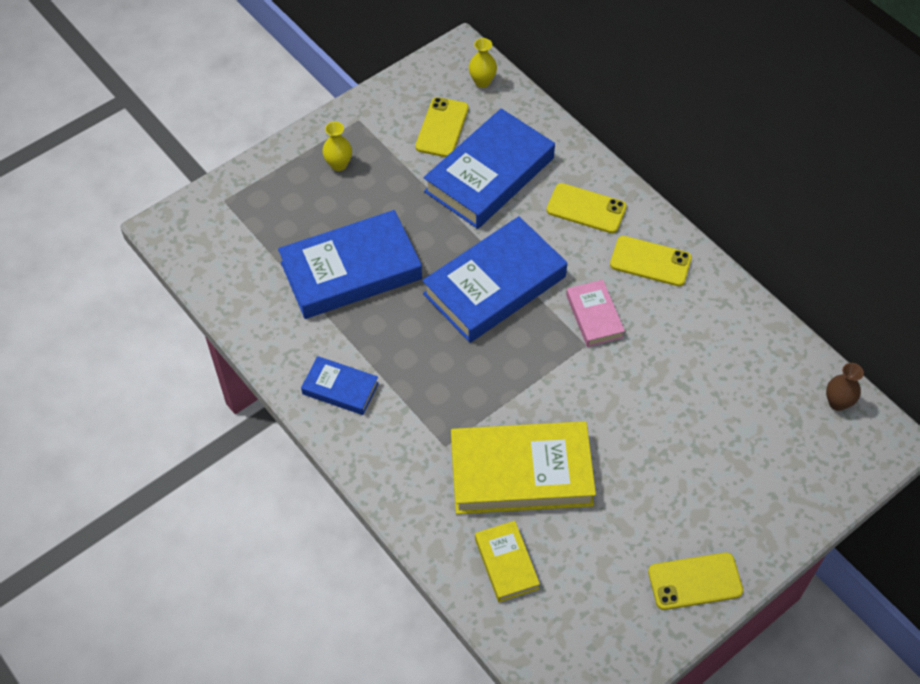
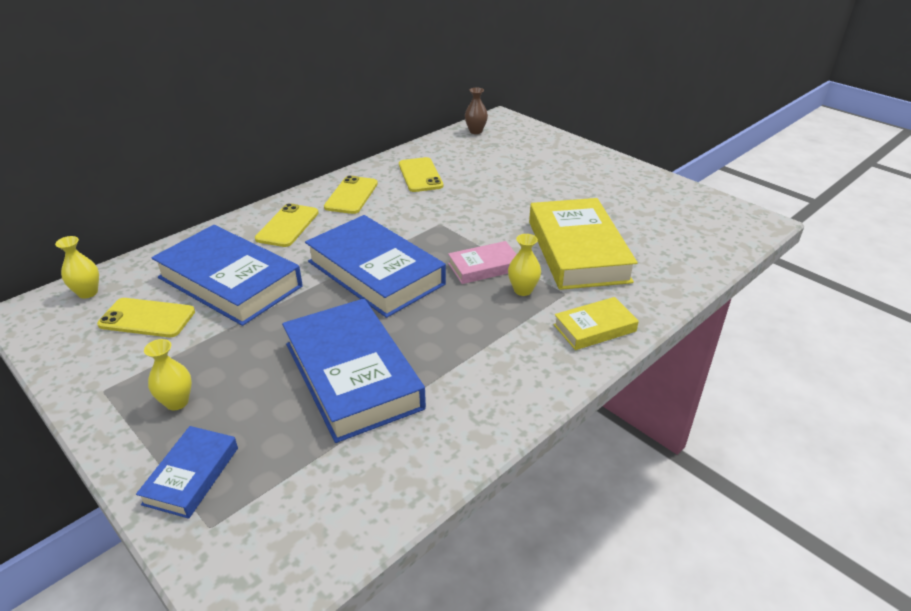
camera: 95 degrees left, 20 degrees down
(340, 388) = (517, 369): blue book -> blue book (191, 475)
(453, 409) = (523, 290): none -> yellow vase
(506, 563) = (666, 255): yellow book -> yellow book (594, 328)
(594, 316) = (409, 220): pink book -> pink book (484, 267)
(695, 581) = (636, 178): yellow phone -> yellow phone (420, 175)

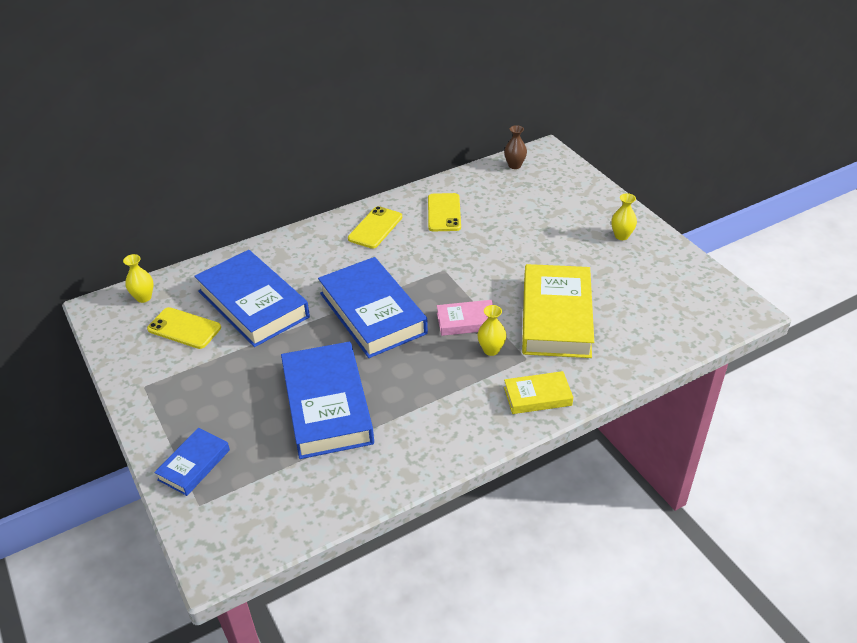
camera: 15 degrees right, 5 degrees up
(177, 402) = (194, 405): yellow vase -> yellow vase (621, 236)
(287, 226) = (312, 253): yellow phone -> none

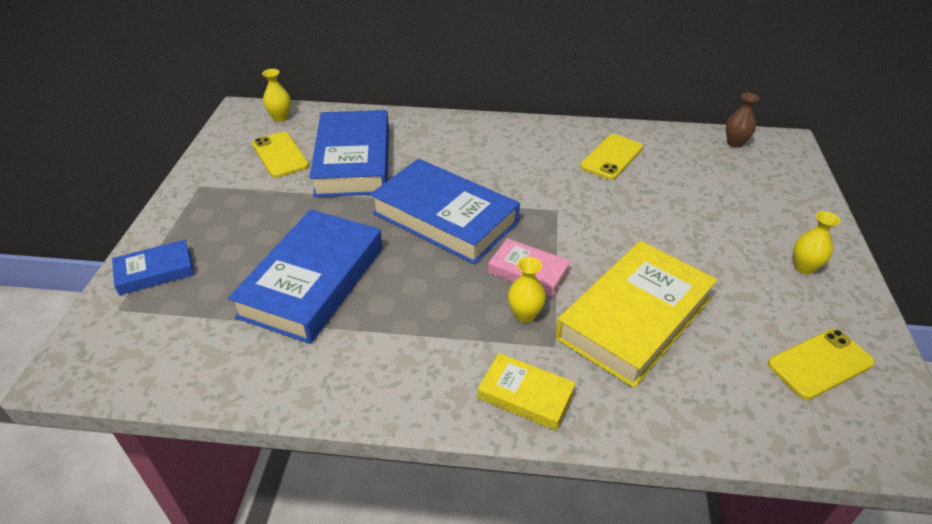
camera: 35 degrees right, 0 degrees up
(372, 313) = (445, 218): blue book -> blue book turned 60 degrees counterclockwise
(375, 228) = (529, 143): yellow phone -> yellow phone (820, 363)

